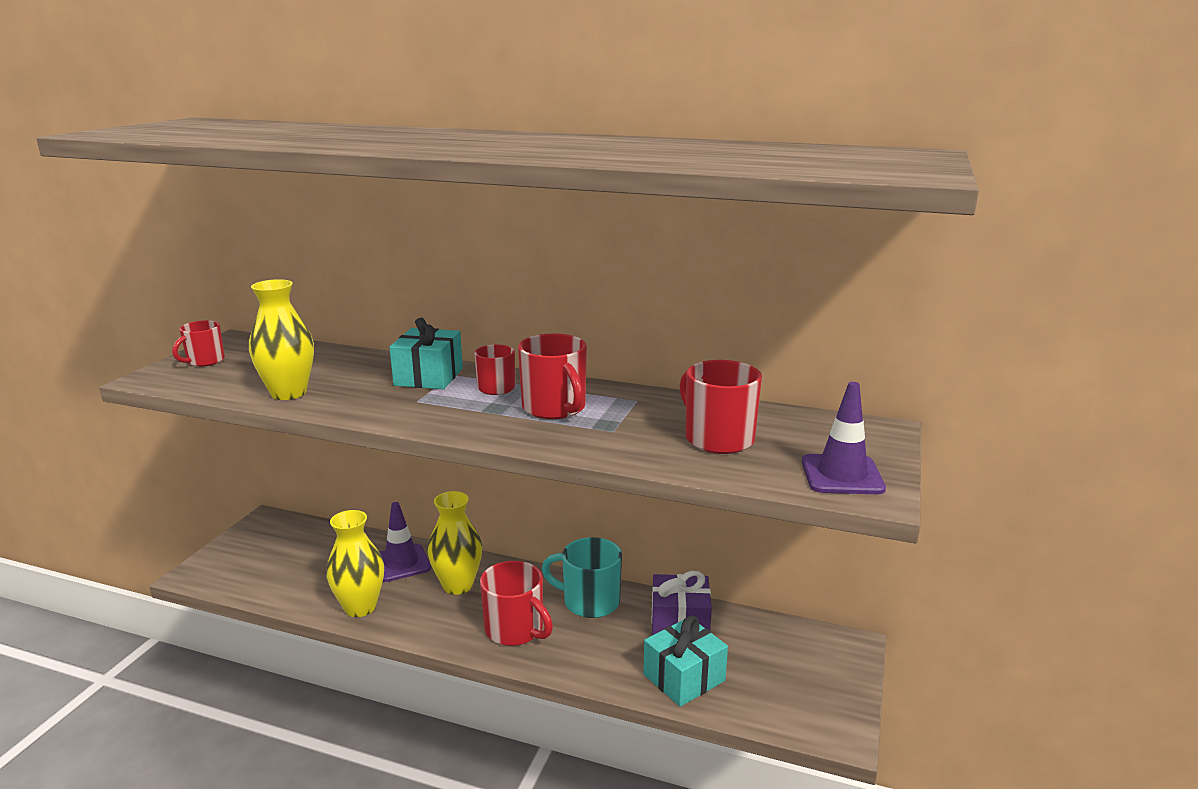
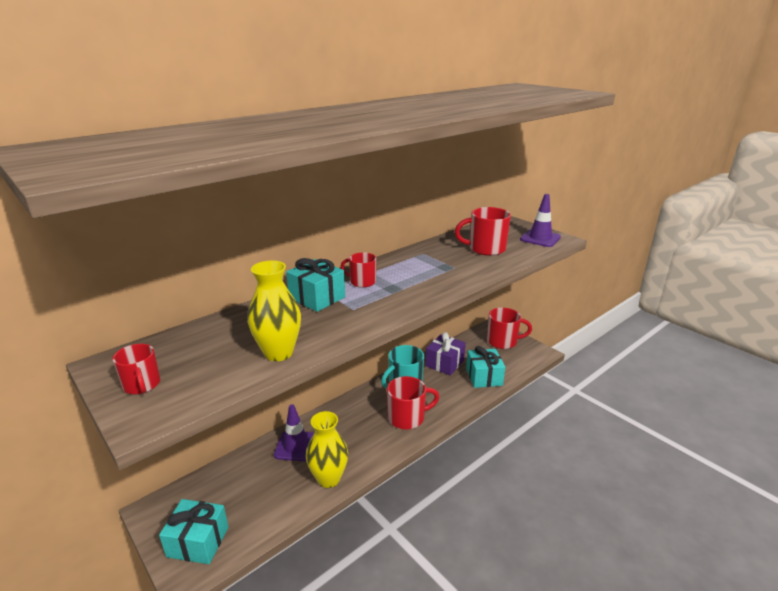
camera: 60 degrees left, 5 degrees up
(236, 562) = (198, 542): none -> turquoise gift
(458, 585) = (345, 428): yellow vase -> none
(555, 408) = (411, 273): red mug -> red mug (503, 341)

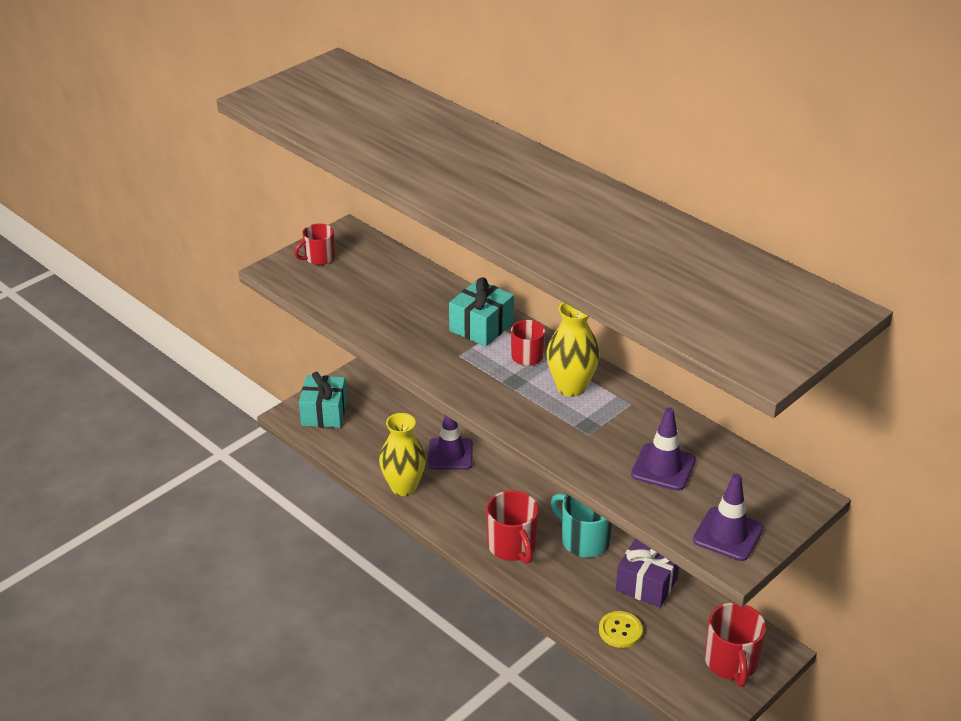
camera: 85 degrees right, 10 degrees up
(278, 353) = (368, 318): yellow vase -> yellow vase (571, 387)
(484, 377) = (620, 631): turquoise gift -> yellow button
(485, 249) = (663, 467): red mug -> purple traffic cone

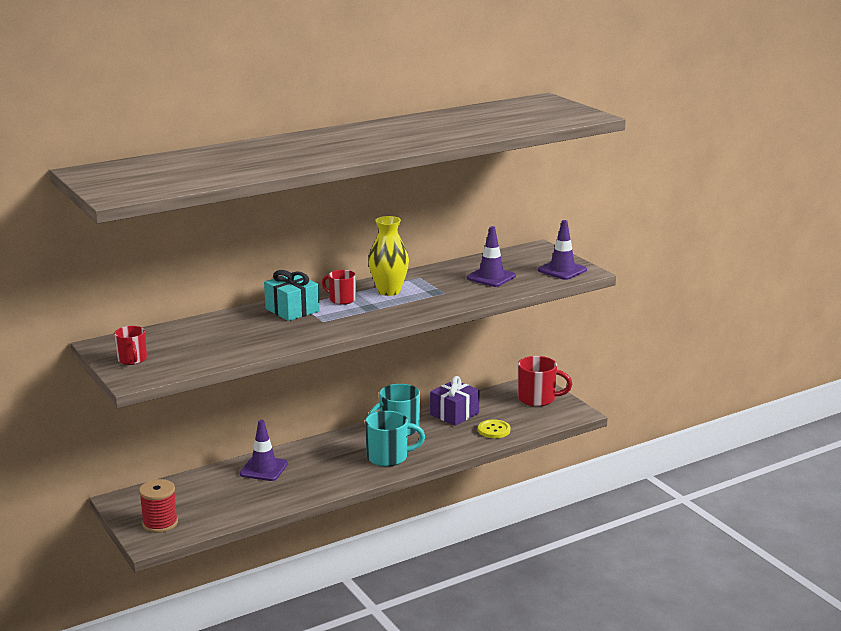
camera: 75 degrees left, 15 degrees down
(324, 413) = (160, 523): turquoise gift -> red spool
(403, 487) = (290, 495): yellow vase -> none
(512, 546) = (389, 457): red mug -> turquoise mug

